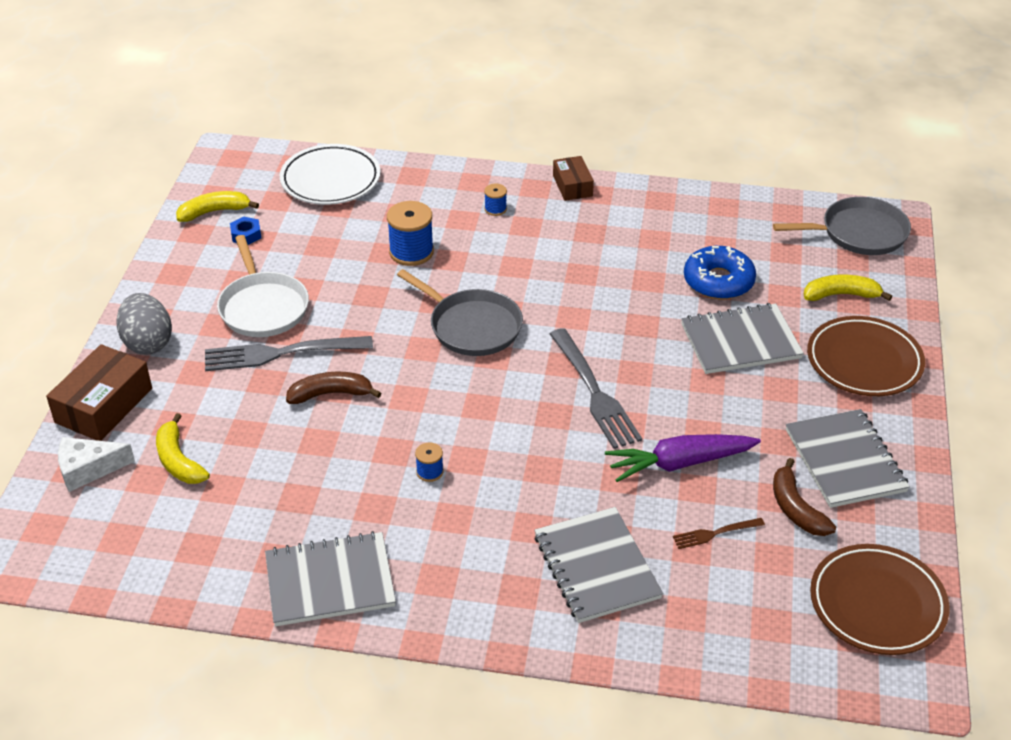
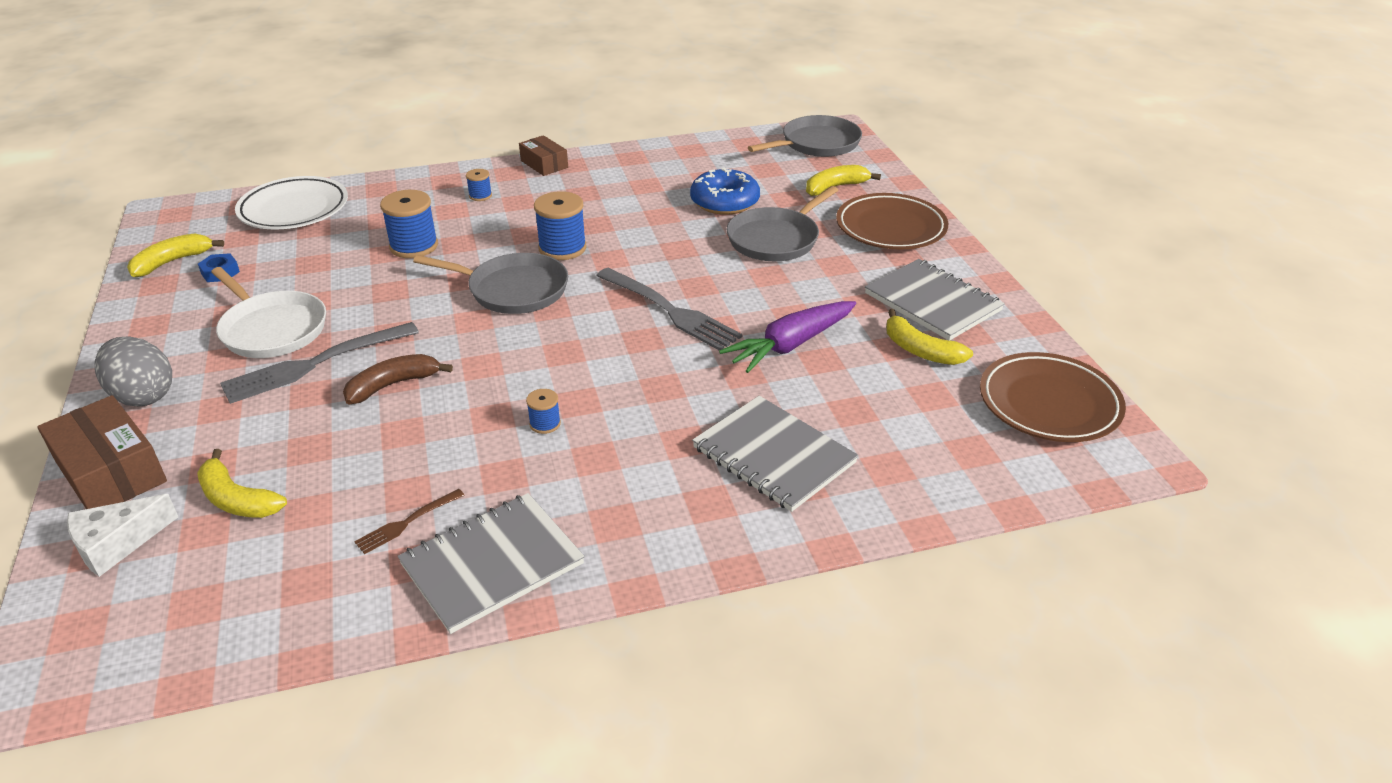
camera: 25 degrees left, 5 degrees down
(104, 405) = (111, 471): brown box -> brown box turned 45 degrees counterclockwise
(537, 292) = (562, 248): none -> blue spool
(715, 533) = (865, 391): brown fork -> brown fork (407, 522)
(740, 341) = (776, 239): grey notebook -> grey pan
(796, 508) = (920, 350): brown banana -> yellow banana

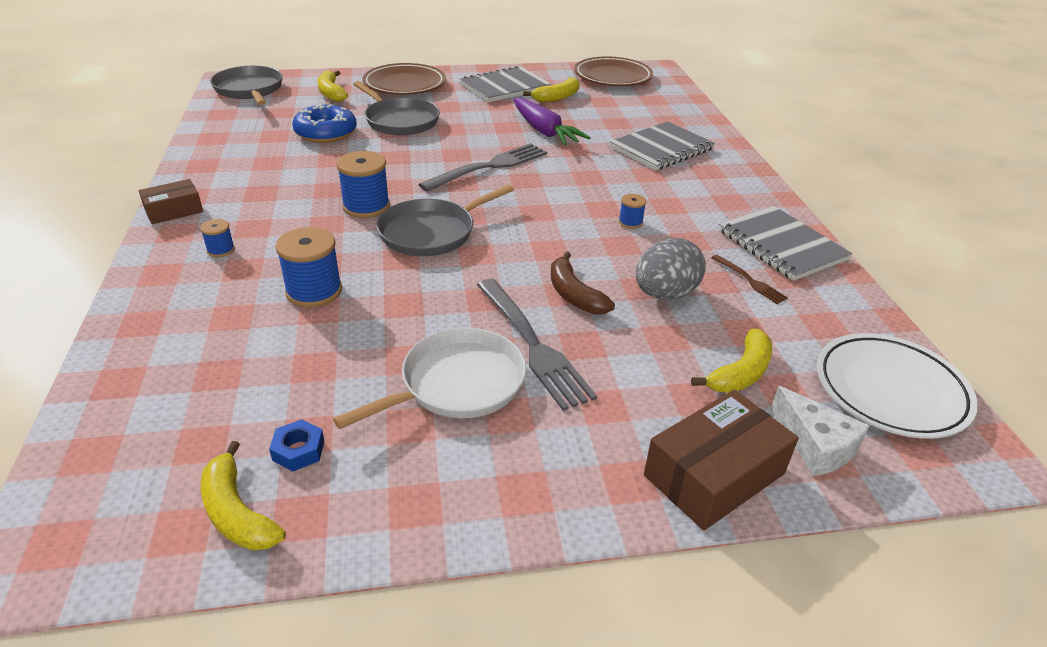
camera: 85 degrees left, 0 degrees up
(143, 395) = (577, 475): grey egg -> grey egg (665, 294)
(294, 209) = (146, 398): white plate -> white plate (890, 390)
(513, 290) = (431, 232): grey pan -> grey pan turned 150 degrees counterclockwise

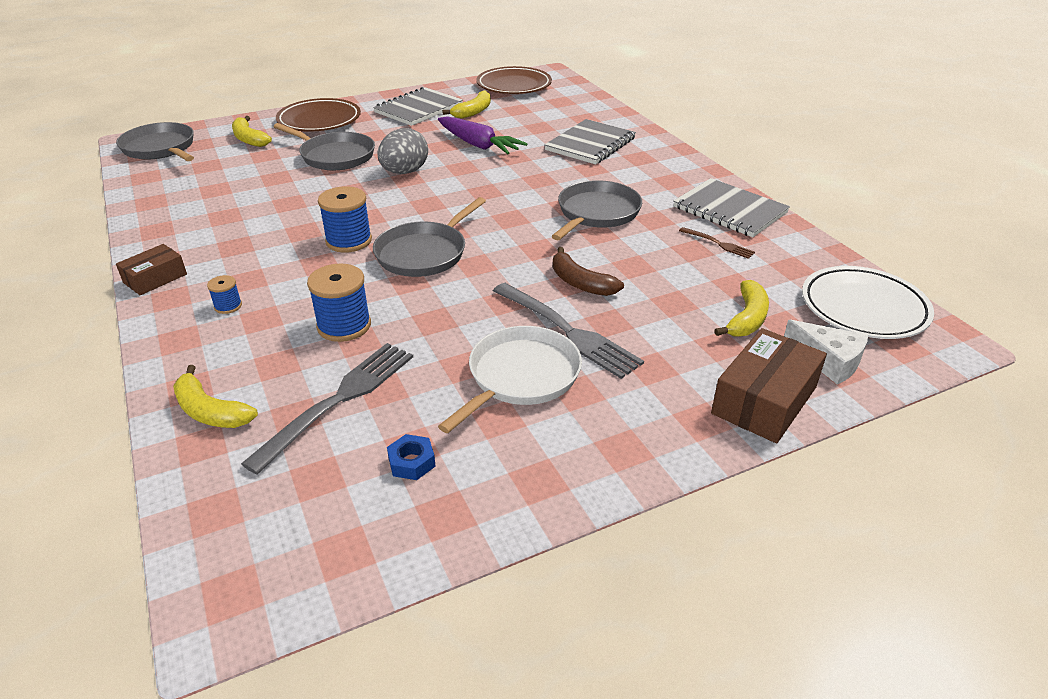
camera: 15 degrees left, 0 degrees up
(237, 512) = (387, 525): yellow banana -> yellow banana (210, 411)
(326, 133) = (267, 178): blue donut -> none
(489, 167) = (445, 185): grey fork -> grey fork (338, 400)
(630, 222) = (596, 213): blue spool -> grey pan
(665, 294) = (656, 268): grey egg -> grey egg (404, 172)

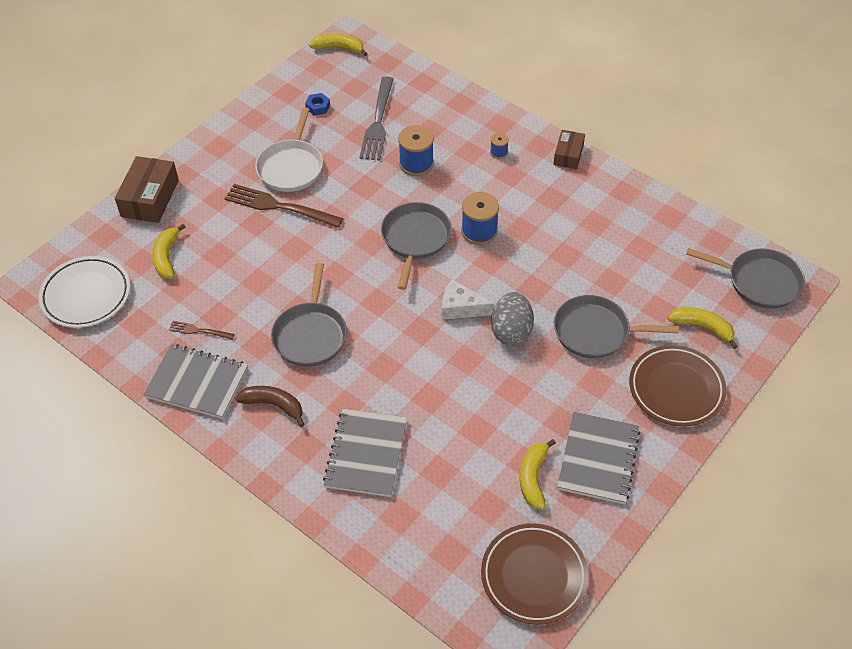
camera: 155 degrees right, 15 degrees up
(210, 411) = (436, 96): yellow banana -> yellow banana (339, 48)
(478, 145) = (478, 406): purple carrot -> none
(567, 331) = (279, 206): grey fork -> brown fork
(580, 283) = (289, 250): brown banana -> brown banana (274, 405)
(828, 361) = (112, 239): white cheese -> white cheese (461, 308)

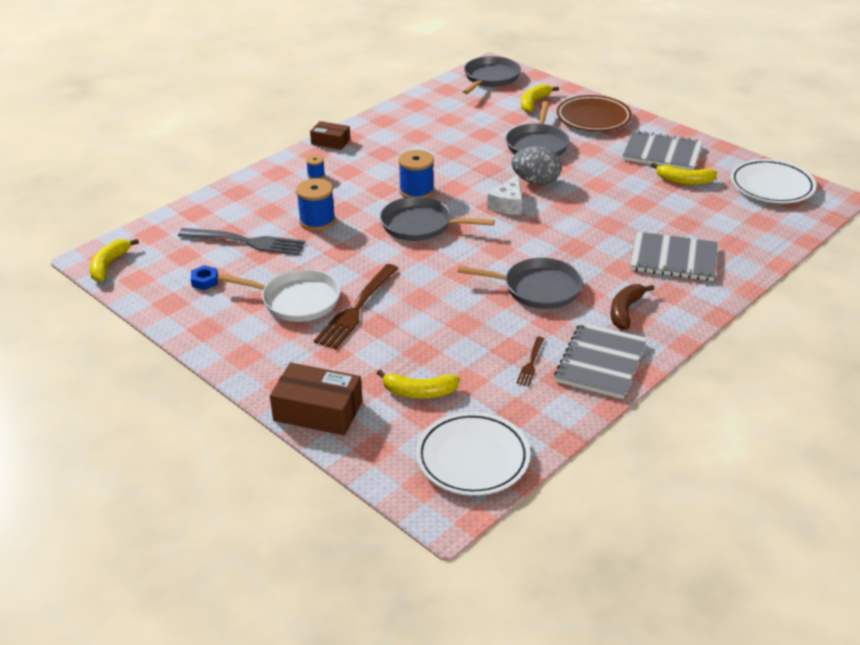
camera: 85 degrees left, 15 degrees down
(534, 576) = (771, 186): brown plate -> white plate

